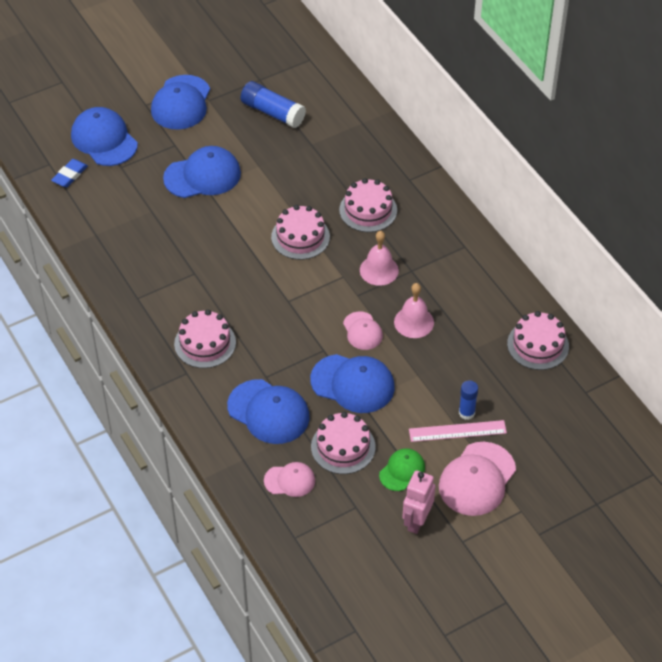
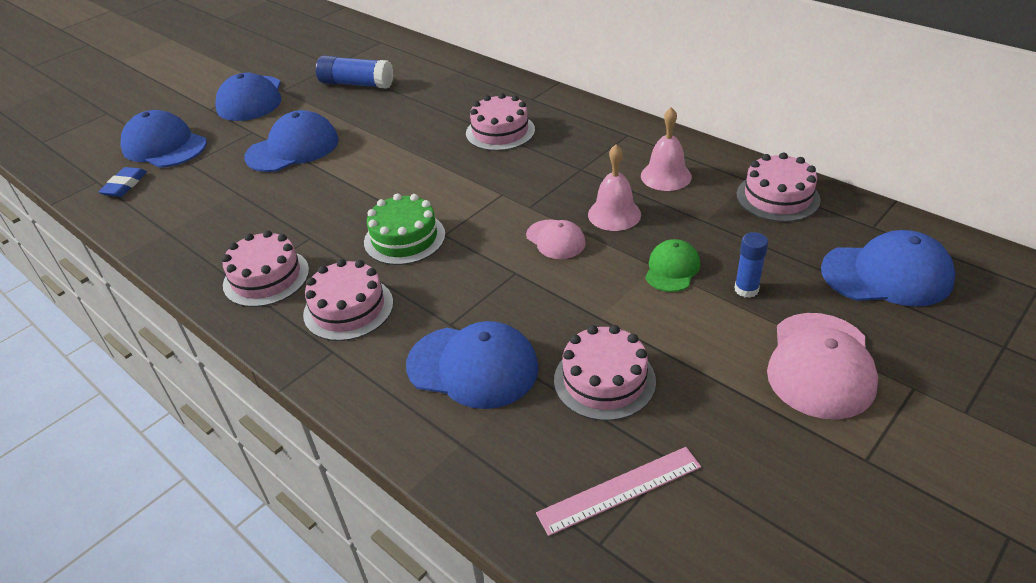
camera: 15 degrees left, 10 degrees down
(259, 295) = (404, 238): none -> green cake
(290, 480) = (548, 453): pink cap -> none
(300, 237) = (432, 172): pink cake -> pink cake (266, 277)
(353, 384) = (575, 299): blue cap -> blue cap (887, 274)
(379, 270) = (542, 178): pink bell -> pink bell (666, 176)
(402, 471) = (708, 386): green cap -> green cap (672, 269)
(416, 521) = (777, 451): pink robot -> none
(457, 431) = (750, 314): pink ruler -> pink ruler (620, 490)

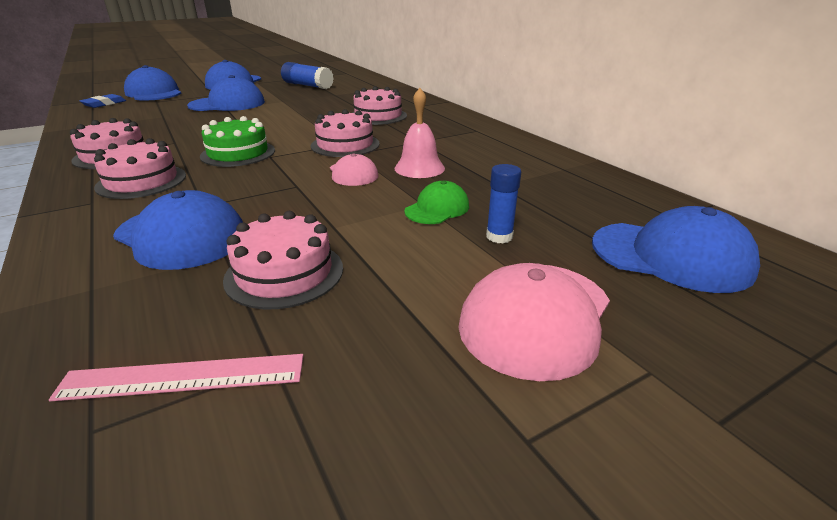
camera: 15 degrees right, 10 degrees down
(666, 176) = (487, 155): pink bell -> none
(777, 197) = (583, 182): pink cake -> pink cake (345, 145)

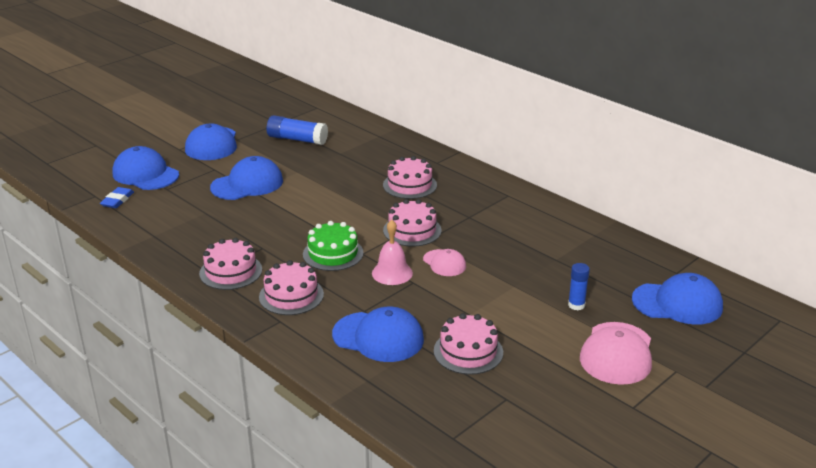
camera: 15 degrees left, 0 degrees up
(183, 377) = (470, 412): pink ruler -> none
(419, 168) = (489, 250): pink bell -> pink bell (392, 273)
(437, 209) = (526, 288): green cap -> none

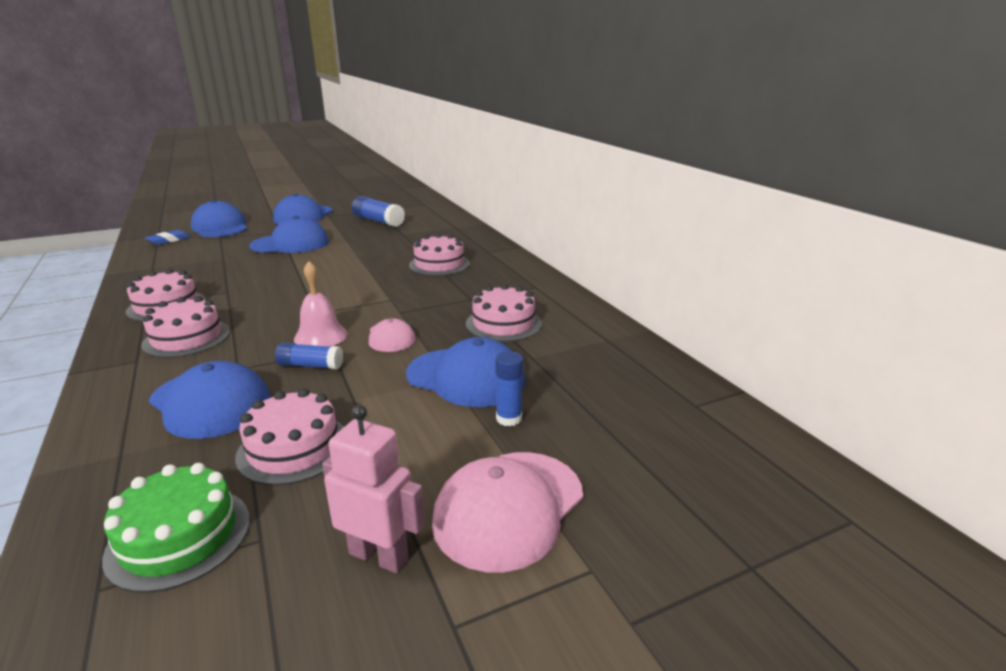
camera: 20 degrees right, 5 degrees down
(333, 253) = (285, 308): green cake -> green cake (179, 537)
(412, 230) = (394, 301): pink cake -> pink cake (503, 324)
(413, 297) = (310, 365): none -> blue glue stick
(573, 390) = (379, 556): none -> pink robot
(677, 303) = (669, 450): blue cap -> blue cap (465, 377)

